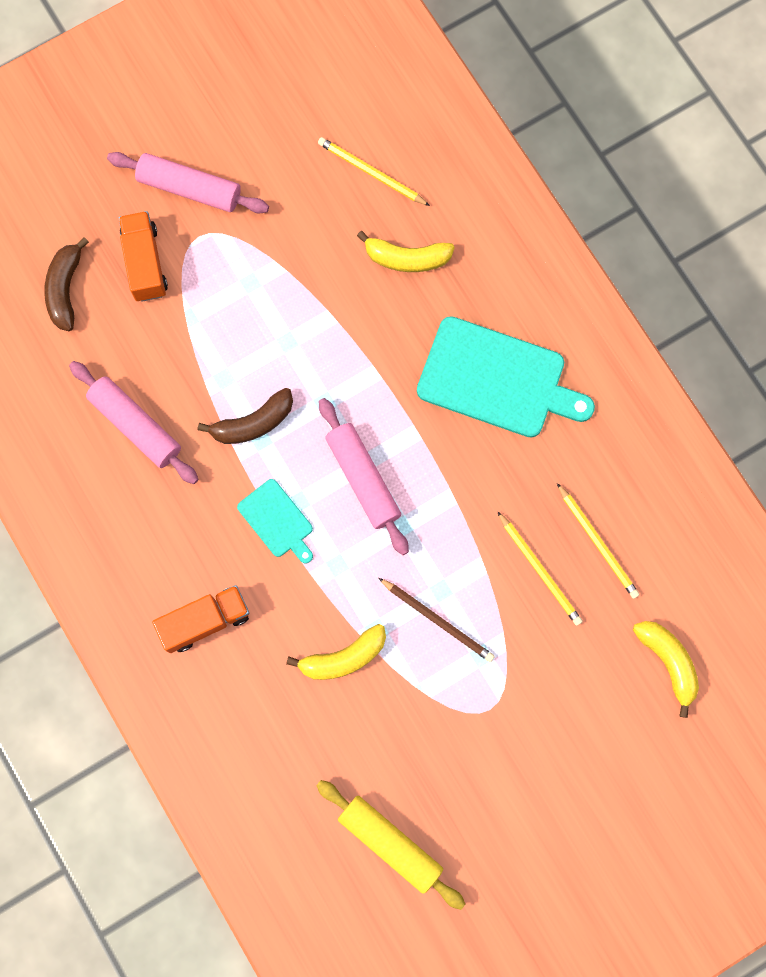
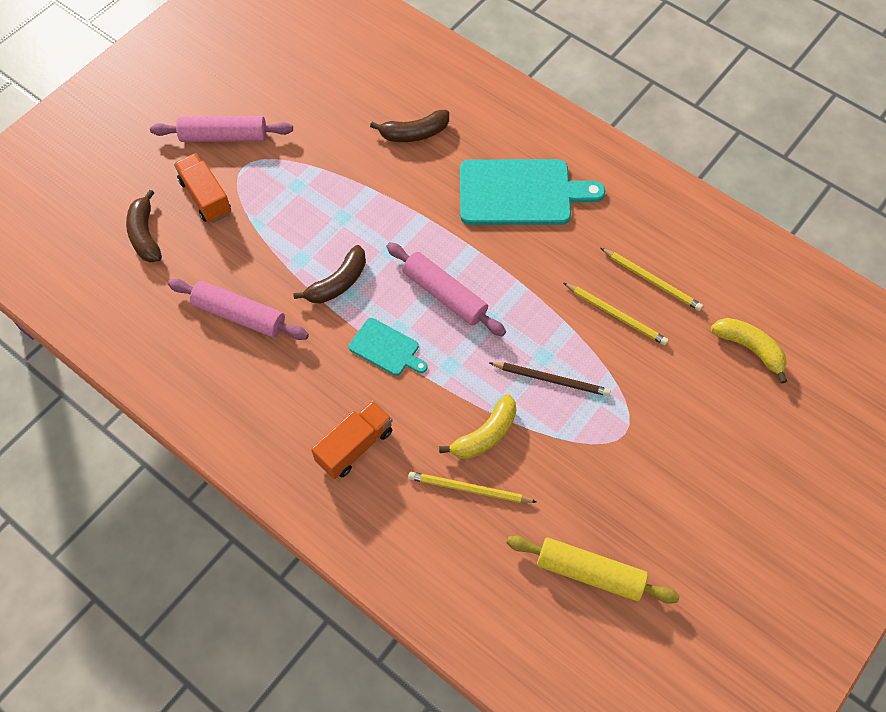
camera: 20 degrees left, 15 degrees down
(371, 173) = (363, 86): yellow pencil -> yellow pencil (469, 489)
(406, 258) = (414, 133): yellow banana -> brown banana

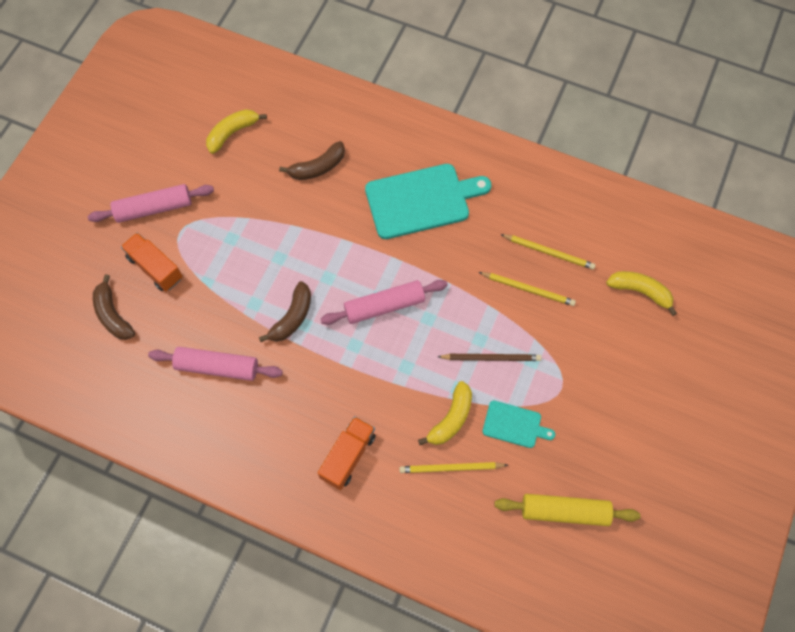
camera: 15 degrees left, 5 degrees up
(332, 79) = (232, 133): none -> yellow banana
(386, 348) = (349, 365): turquoise cutting board -> turquoise cutting board (514, 425)
(445, 294) = (384, 306): pink rolling pin -> pink rolling pin turned 45 degrees counterclockwise

